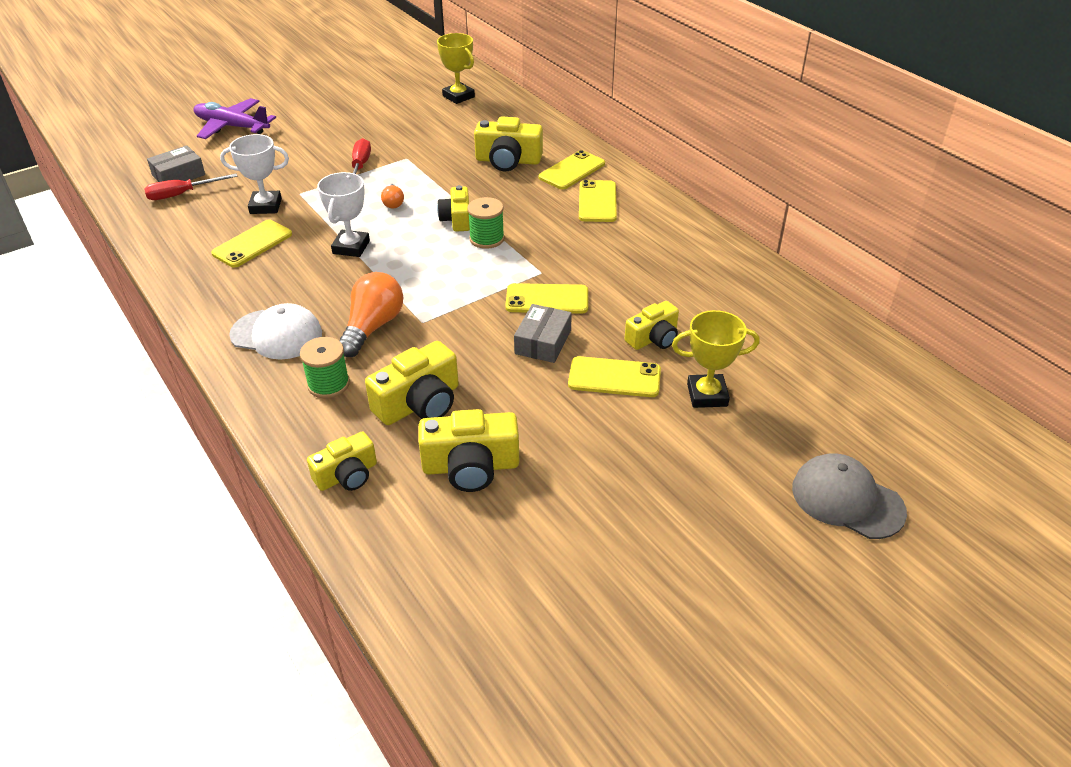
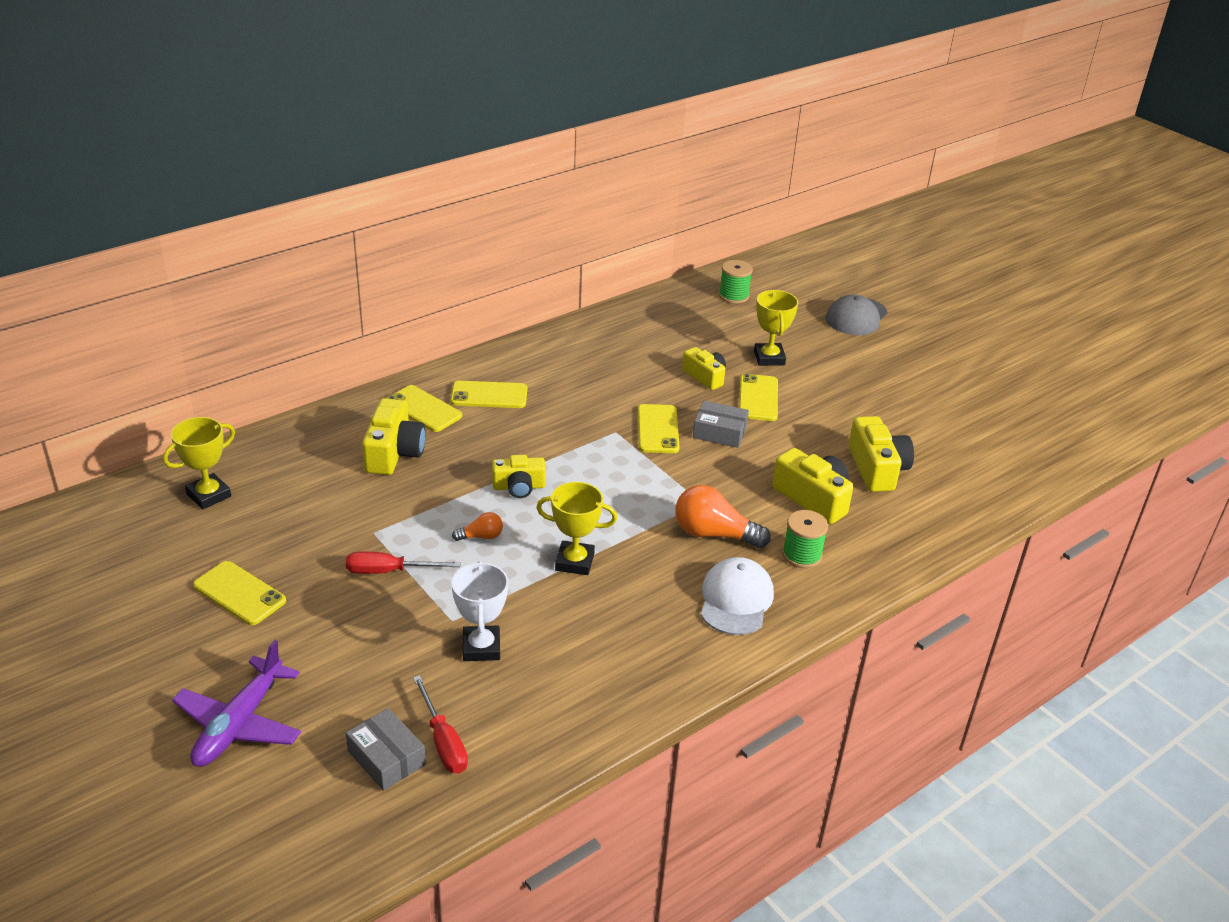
camera: 95 degrees left, 5 degrees down
(252, 244) = (569, 646): yellow phone -> yellow phone (239, 593)
(347, 475) = (907, 533): yellow camera -> none
(351, 247) = (574, 562): white trophy -> yellow trophy
(487, 239) = (557, 466): green spool -> green spool (733, 296)

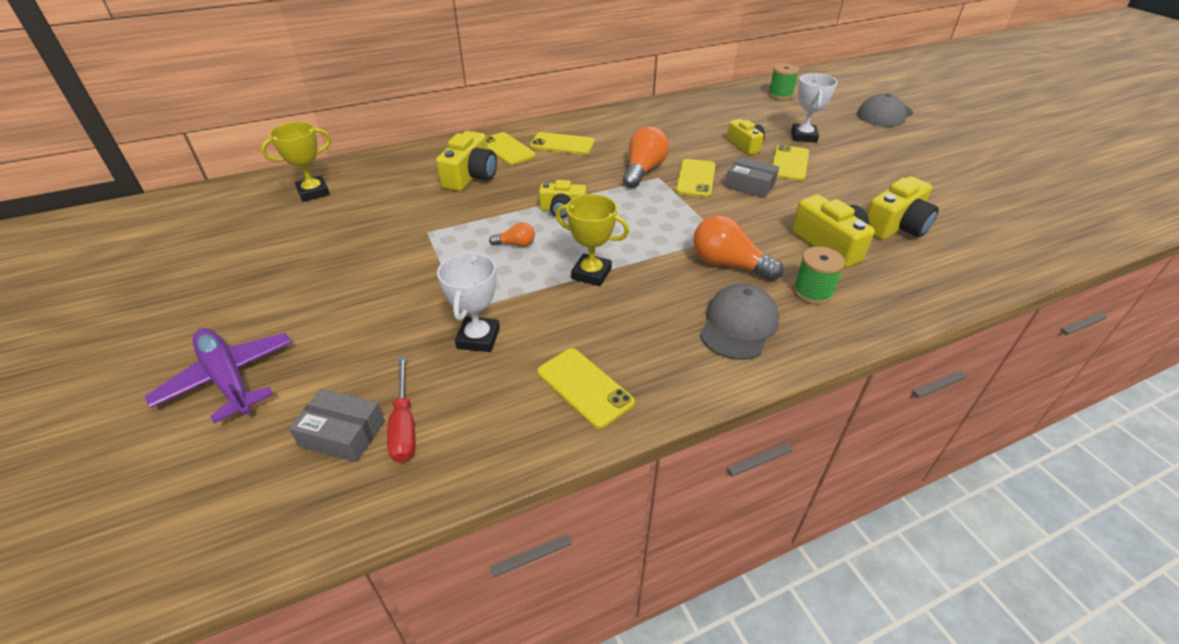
camera: 15 degrees right, 5 degrees up
(239, 593) = (294, 266): yellow phone -> yellow phone (584, 387)
(239, 724) = (228, 379): purple plane -> purple plane turned 105 degrees clockwise
(386, 758) = (342, 433): grey box -> grey box turned 45 degrees counterclockwise
(389, 571) = (425, 263): red screwdriver -> none
(596, 424) = (643, 170): none -> orange light bulb
(736, 600) = (738, 325): white cap -> grey cap
(769, 358) = (804, 136): yellow trophy -> white trophy
(877, 468) = (896, 226): yellow camera -> yellow camera turned 45 degrees clockwise

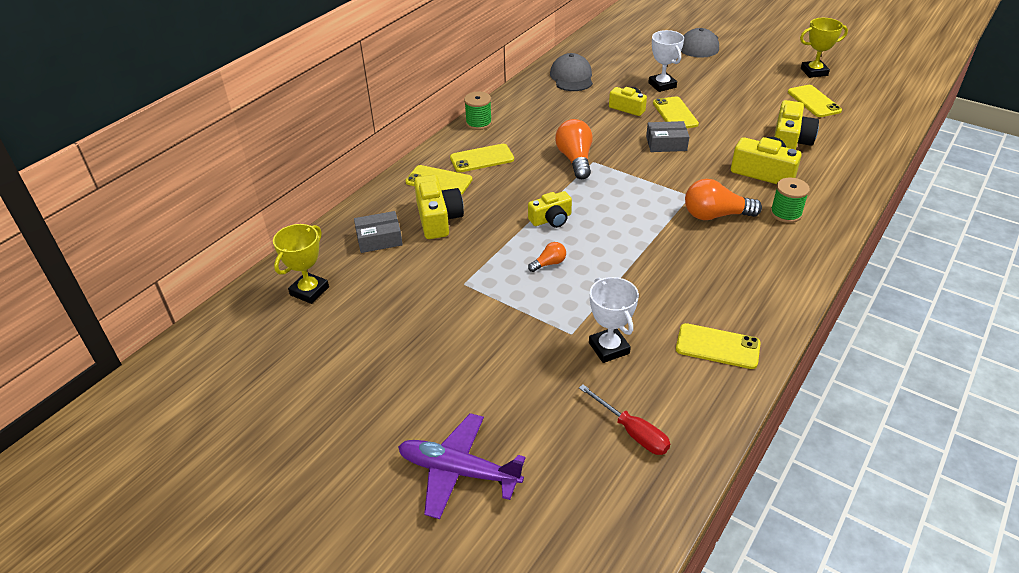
camera: 30 degrees left, 0 degrees up
(342, 433) = (597, 460): grey box -> grey box (379, 239)
(591, 273) = (631, 263): yellow trophy -> yellow trophy (814, 72)
(695, 178) = (622, 152): yellow phone -> yellow phone (814, 101)
(738, 325) = (765, 258): grey cap -> grey cap (571, 77)
(780, 95) = (607, 49): green spool -> green spool (478, 123)

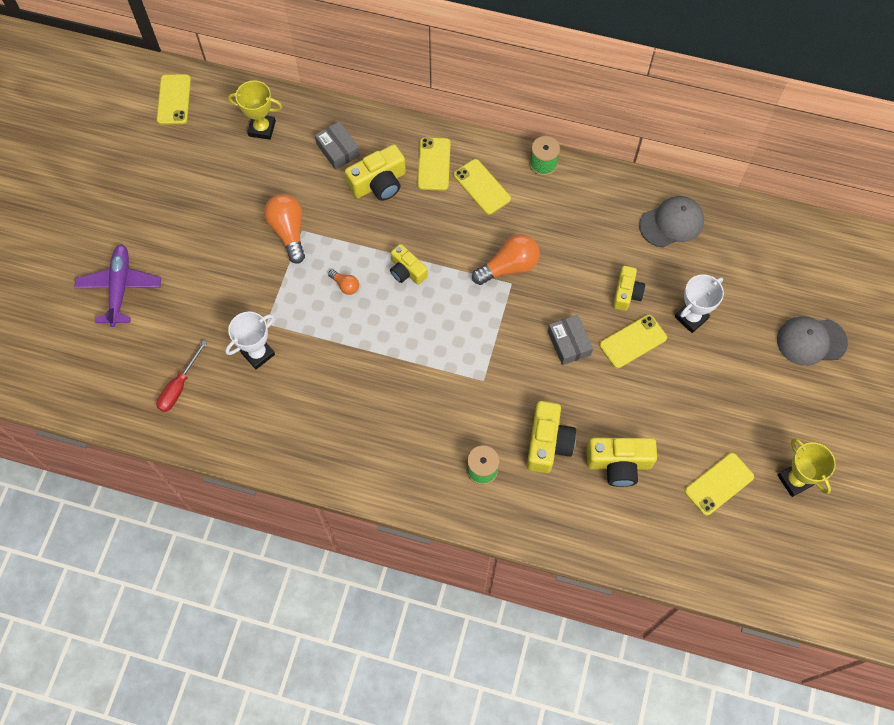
camera: 70 degrees right, 25 degrees up
(715, 215) = (458, 407): orange light bulb -> orange light bulb (288, 232)
(717, 346) = (281, 432): yellow phone -> yellow phone (174, 99)

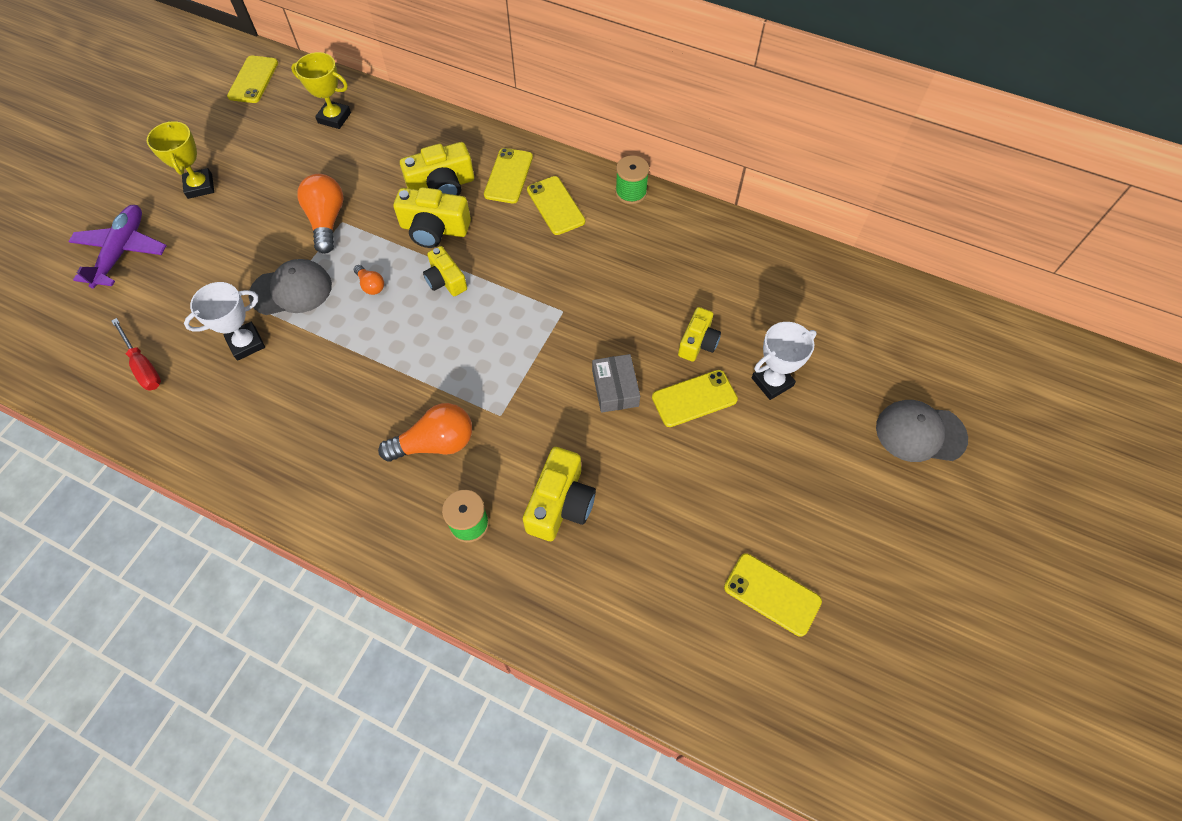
camera: 10 degrees right, 5 degrees down
(179, 387) = (143, 366): red screwdriver -> red screwdriver turned 75 degrees counterclockwise
(338, 150) = (408, 148): grey box -> none
(509, 267) = (564, 293): orange light bulb -> orange light bulb (435, 443)
(619, 464) = (645, 545): yellow camera -> yellow camera (434, 229)
(671, 223) = (767, 273): grey cap -> grey cap (291, 290)
(719, 484) = (772, 594): yellow phone -> yellow phone turned 60 degrees clockwise
(795, 480) = (875, 607): yellow trophy -> yellow trophy (200, 186)

